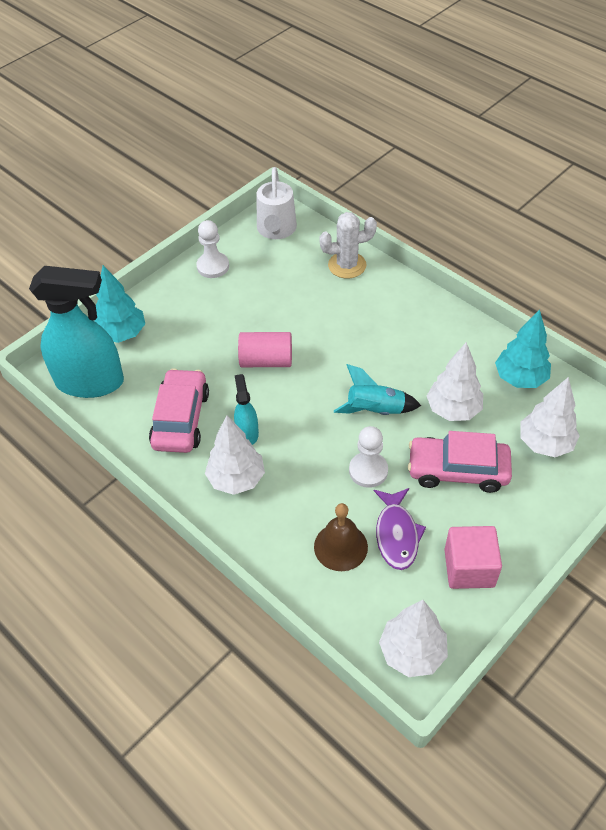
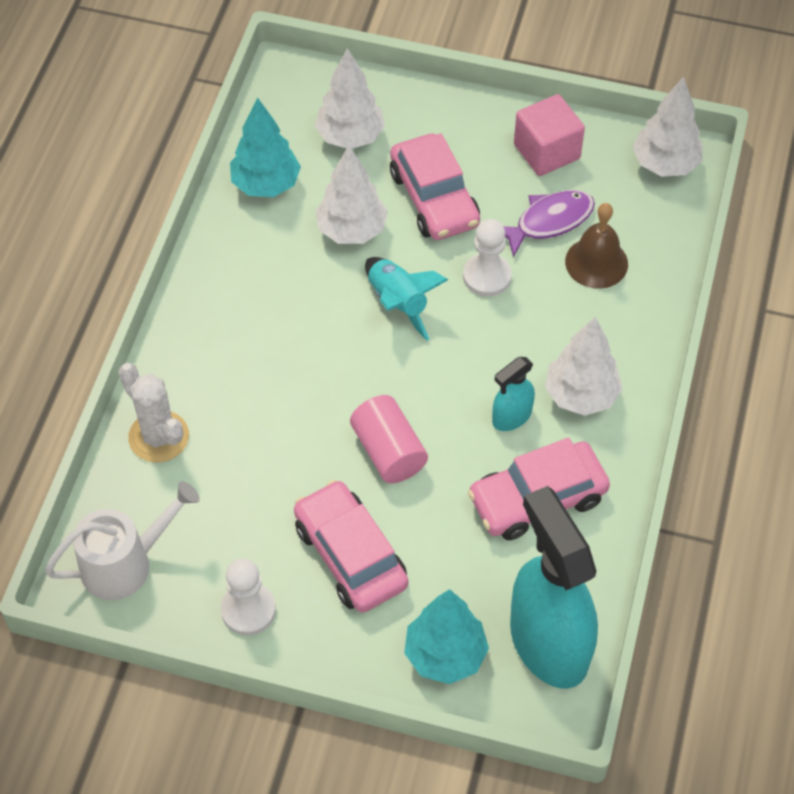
camera: 120 degrees left, 5 degrees up
(212, 318) = (350, 555): none -> pink car

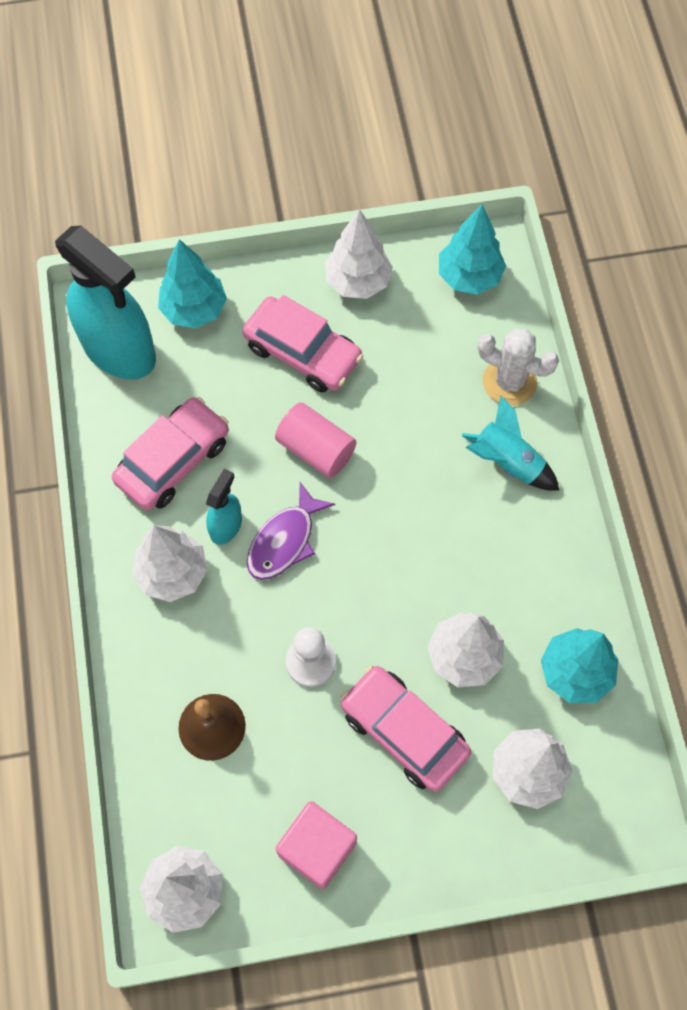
camera: 155 degrees right, 10 degrees up
(126, 563) = (469, 277): white watering can -> turquoise tree
(248, 610) = (357, 282): white pawn -> white tree
(398, 303) = (379, 595): turquoise rocket -> turquoise rocket (507, 462)
(549, 221) = (277, 756): purple fish -> purple fish (284, 541)

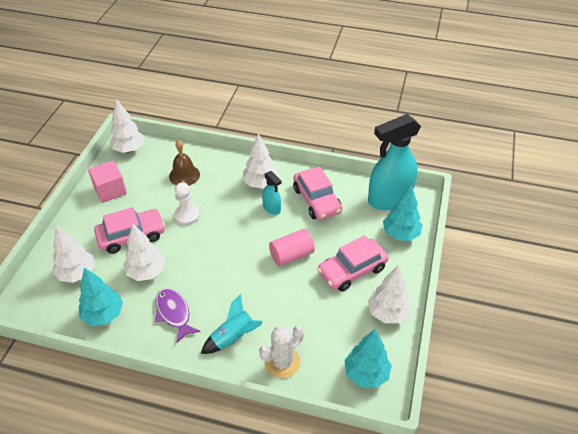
camera: 115 degrees right, 20 degrees down
(284, 541) = (250, 226): purple fish -> purple fish (174, 313)

